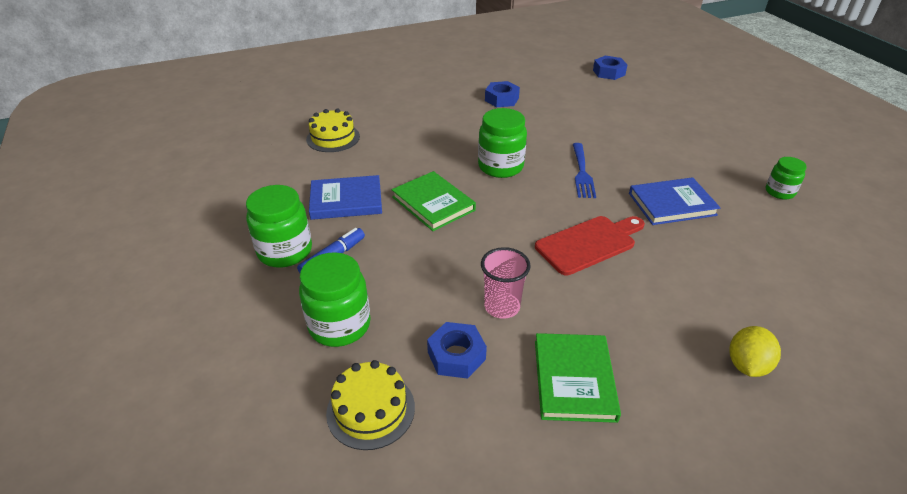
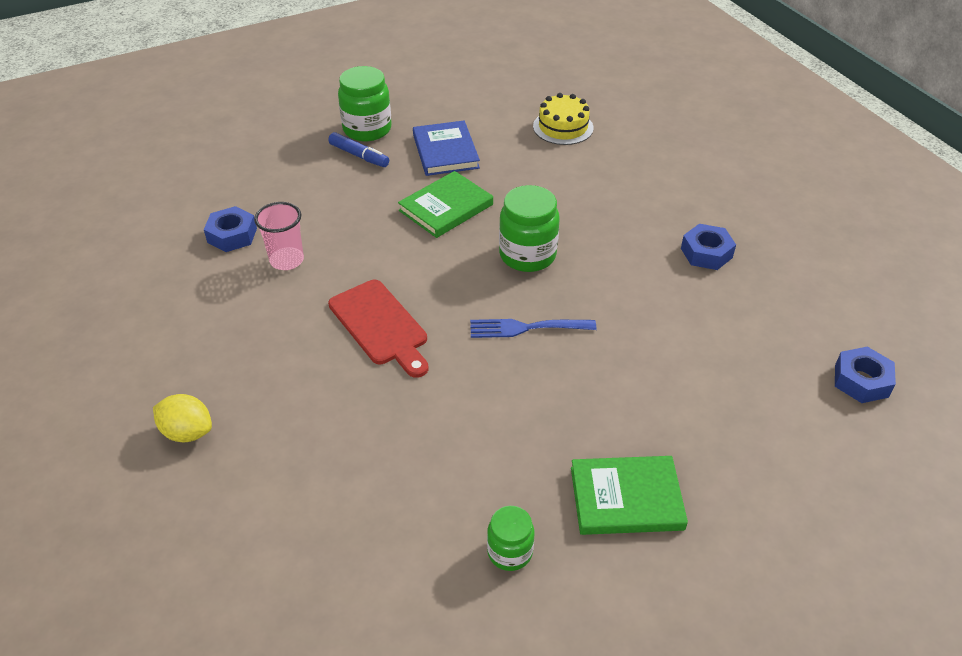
camera: 85 degrees right, 5 degrees up
(339, 325) = (274, 171): green jar -> none
(371, 410) = (187, 196): yellow cake -> none
(574, 379) = (194, 305): green book -> green book (626, 498)
(672, 204) = (464, 412): blue book -> none

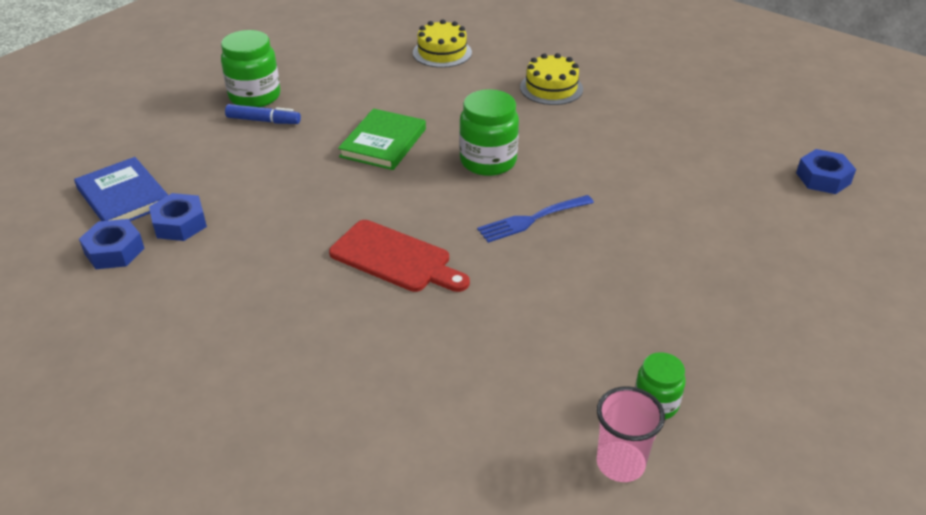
camera: 25 degrees left, 5 degrees down
(187, 432) = (265, 416): yellow lemon -> none
(287, 260) = (256, 230): pink cup -> pink cup (620, 463)
(445, 151) = (347, 97): blue book -> blue book (123, 196)
(626, 498) = (717, 325): green book -> none
(643, 194) = (551, 88): none -> yellow cake
(706, 253) = (636, 119): blue nut -> blue nut (114, 251)

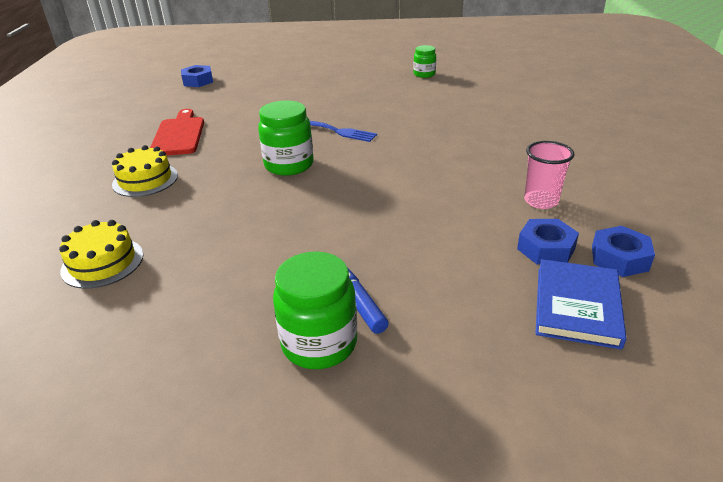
camera: 125 degrees left, 5 degrees down
(383, 143) = (315, 215): green book -> none
(395, 258) = (434, 153): red cutting board -> red cutting board (179, 135)
(620, 463) = (464, 72): pink cup -> pink cup (541, 201)

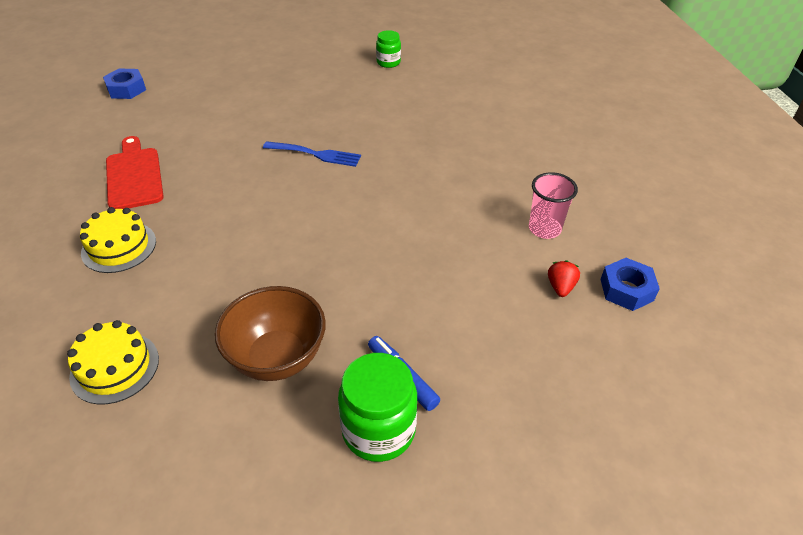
camera: 15 degrees left, 10 degrees up
(245, 273) = (277, 358): none -> brown bowl
(289, 165) = (277, 208): green jar -> none
(546, 249) = (560, 287): blue nut -> red strawberry
(577, 306) = (600, 350): blue book -> none

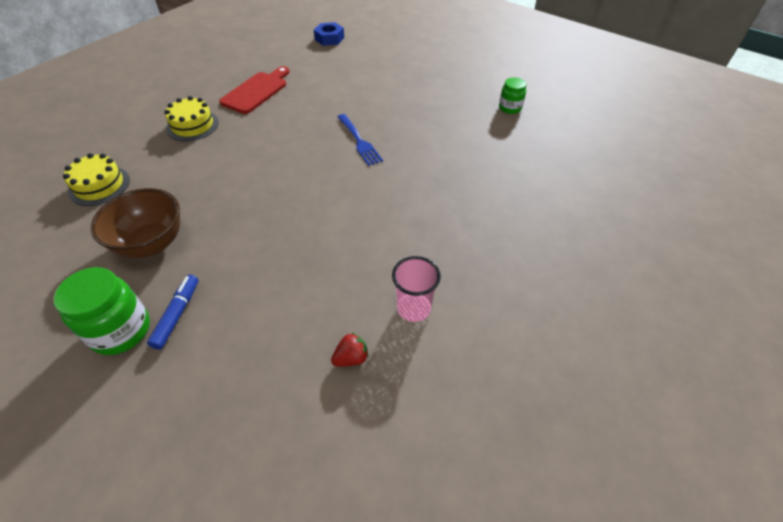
camera: 50 degrees right, 5 degrees up
(626, 290) = (392, 409): blue nut -> none

